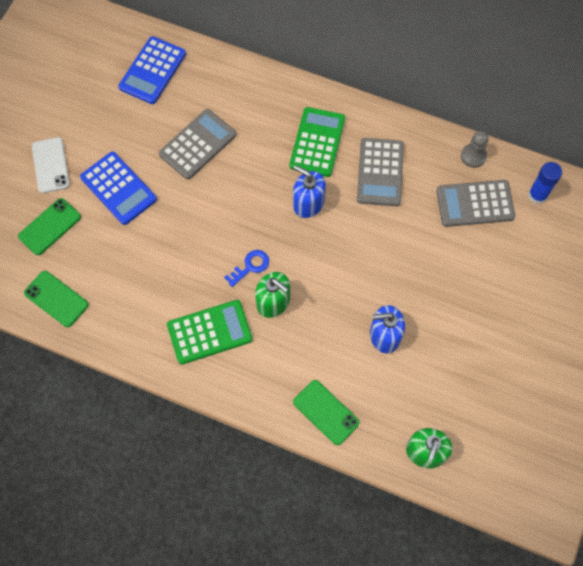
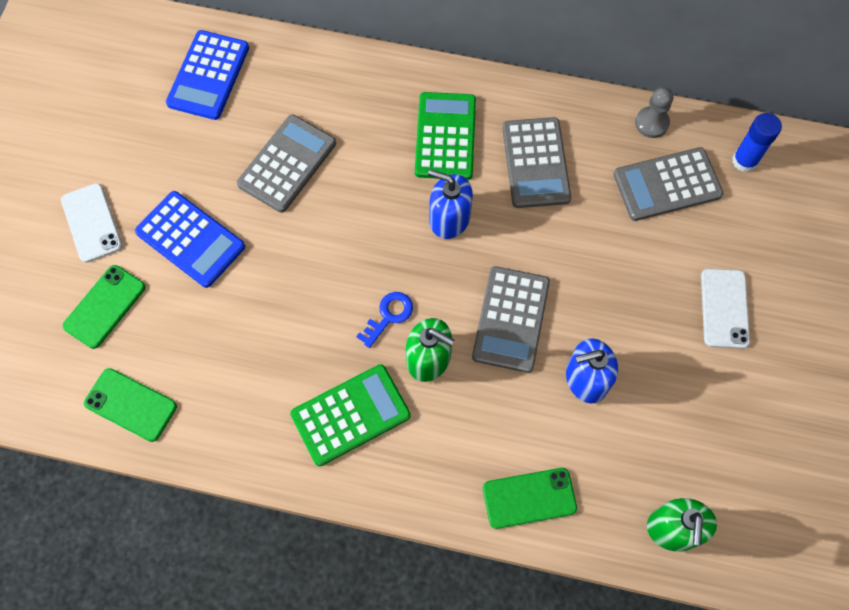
camera: 10 degrees left, 0 degrees up
(326, 412) = (529, 498): green phone -> green phone turned 45 degrees counterclockwise
(338, 283) = (511, 319): none -> grey calculator
(497, 301) = (724, 308): none -> white phone

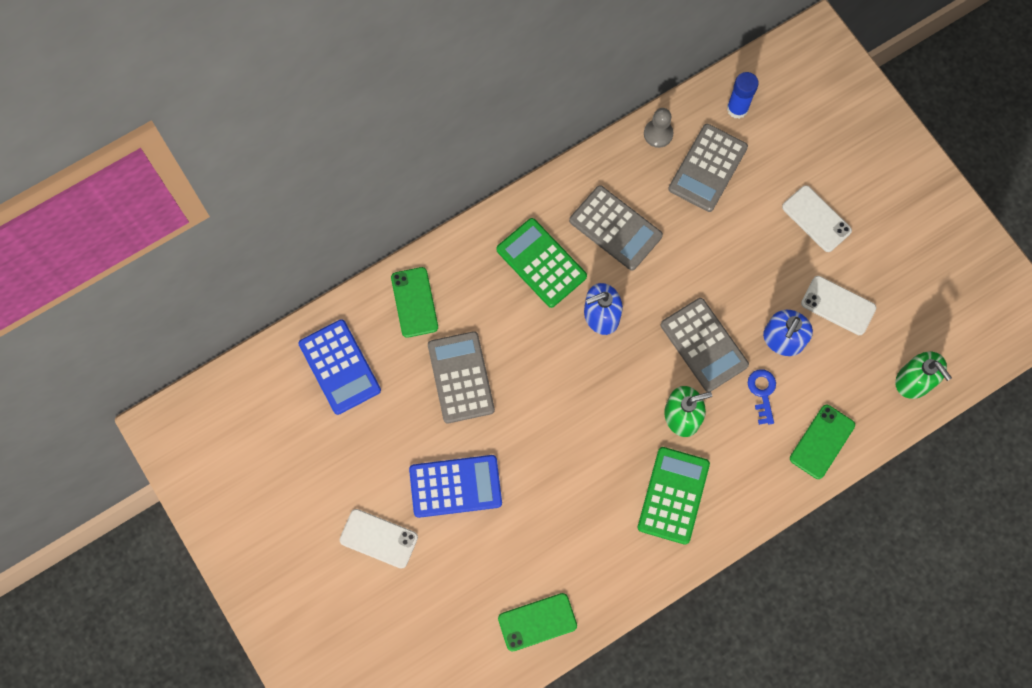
camera: 45 degrees left, 5 degrees up
(105, 306) = (451, 581): green phone -> green phone (414, 302)
(388, 316) = (631, 414): blue key -> blue key (762, 393)
(668, 397) = (838, 305): none -> white phone

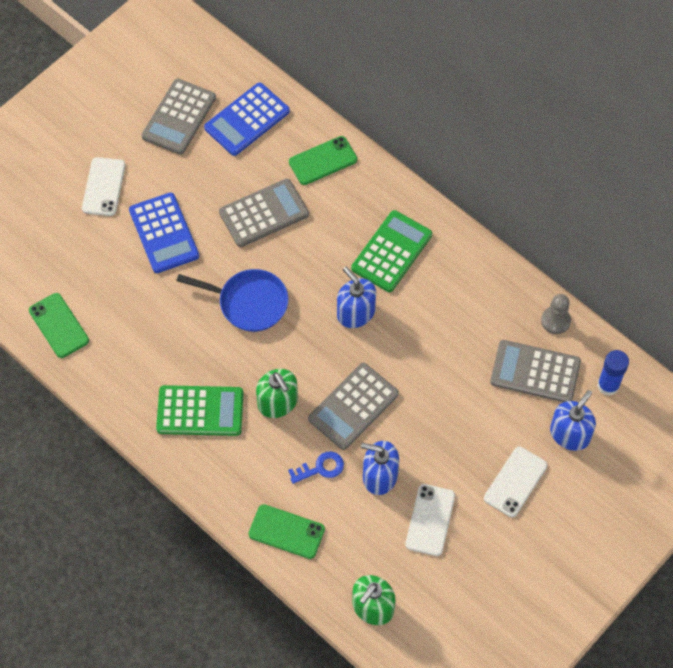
camera: 75 degrees right, 10 degrees down
(562, 418) = (248, 302): none -> blue pan
(615, 228) = (446, 305): grey calculator -> grey calculator (179, 117)
(779, 157) = (570, 434): none -> blue soap dispenser

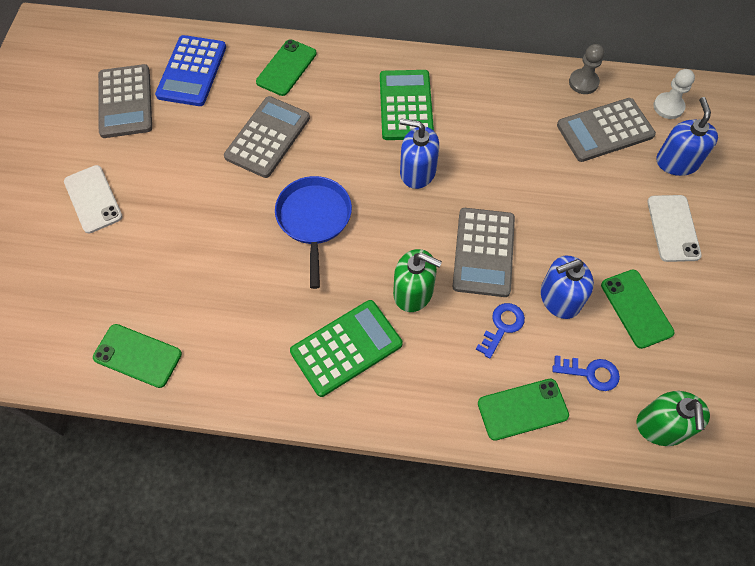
camera: 35 degrees left, 0 degrees up
(164, 233) = (185, 206): blue calculator -> none
(248, 302) = (314, 220): blue pan -> blue pan turned 75 degrees counterclockwise
(355, 540) = (590, 373): none -> blue key
(430, 520) = (636, 308): white phone -> green phone
(608, 385) = (668, 107): blue glue stick -> white pawn

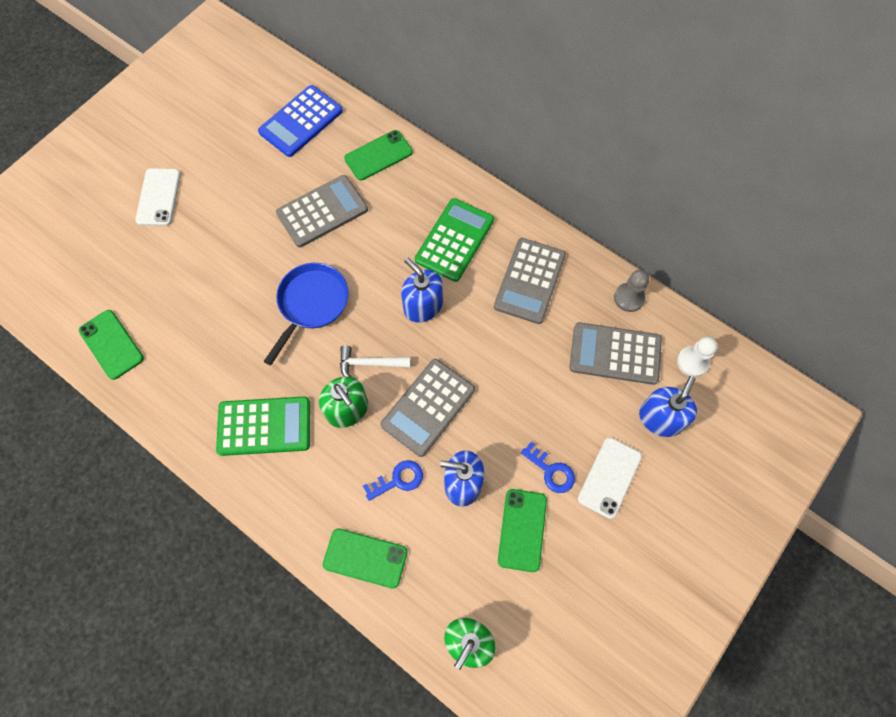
camera: 30 degrees right, 5 degrees up
(125, 101) = (233, 124): grey calculator -> grey calculator (529, 281)
(405, 243) = (369, 364): none -> white hammer
(590, 373) = (442, 561): blue key -> blue key (551, 471)

